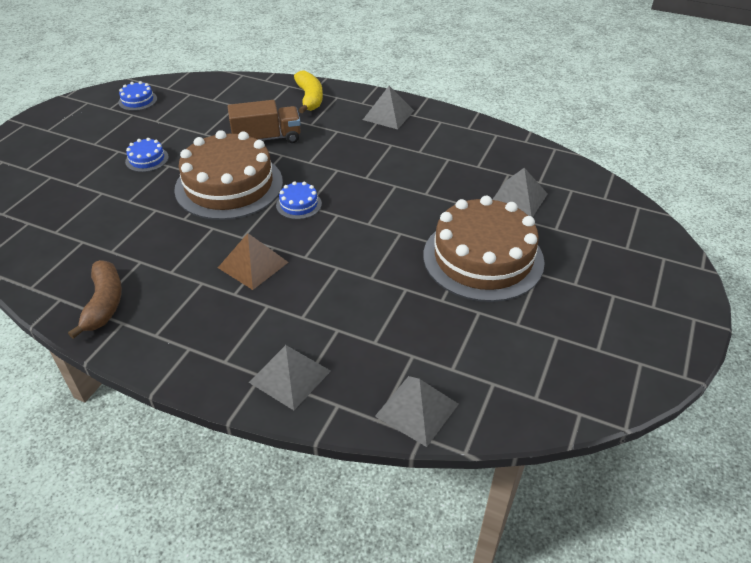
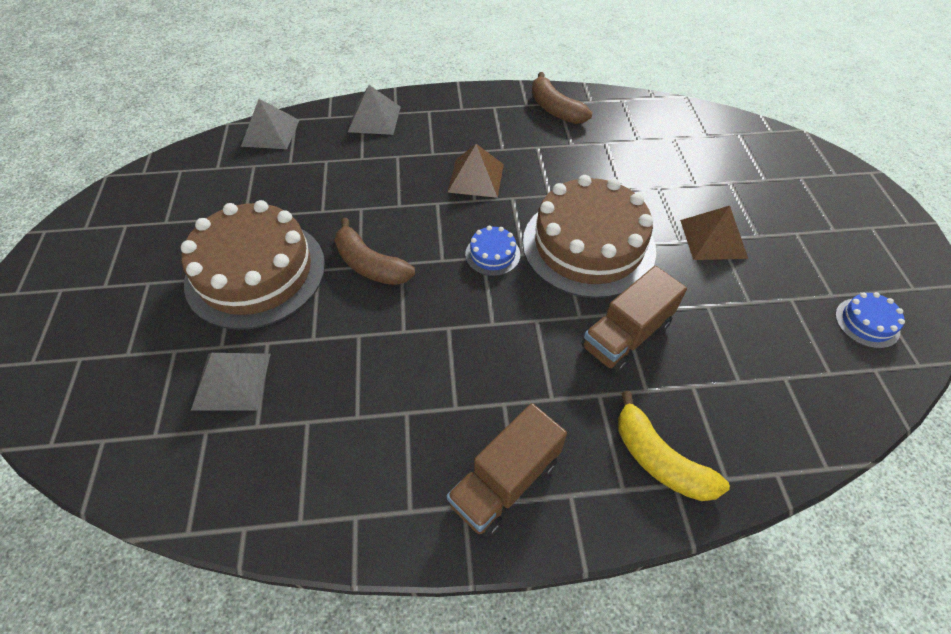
camera: 150 degrees right, 10 degrees up
(147, 159) = (713, 239): blue cake -> brown pyramid
(388, 115) = (505, 482): grey pyramid -> brown truck
(392, 231) = (370, 265): none -> brown banana

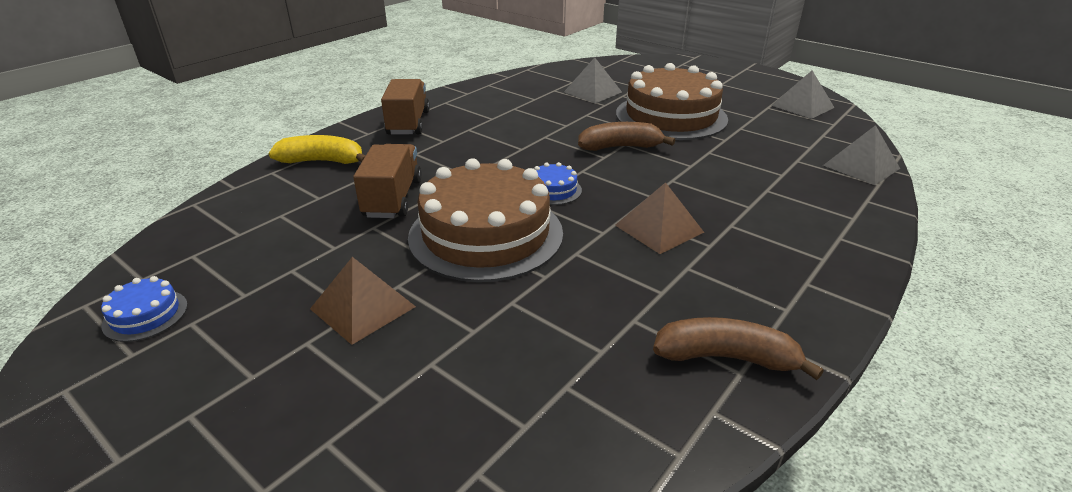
camera: 135 degrees right, 20 degrees down
(374, 119) = (837, 221): grey pyramid -> grey pyramid (802, 106)

